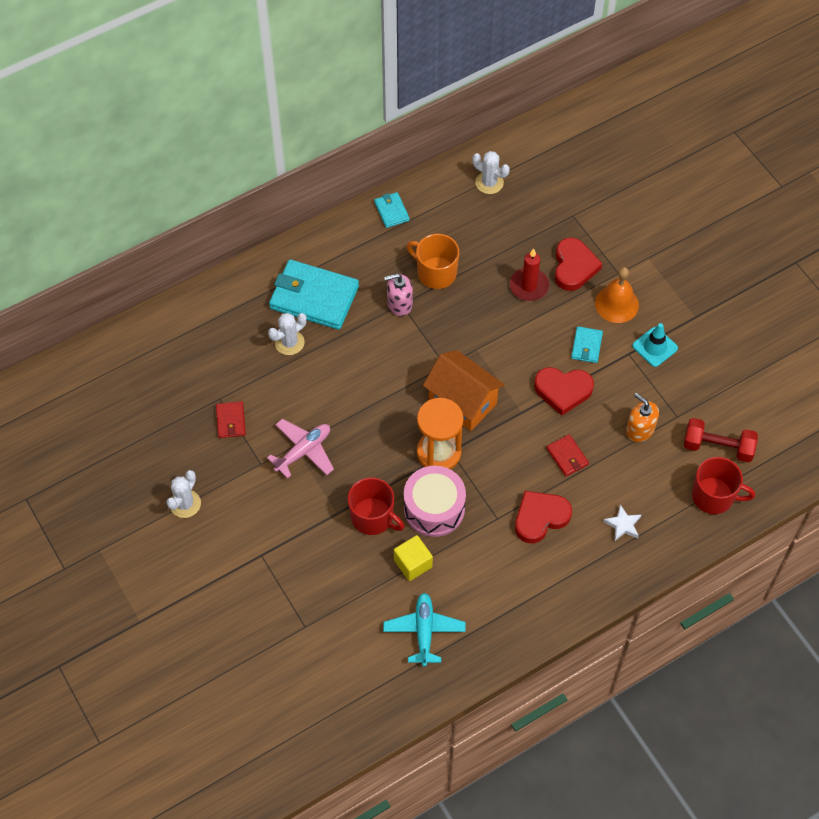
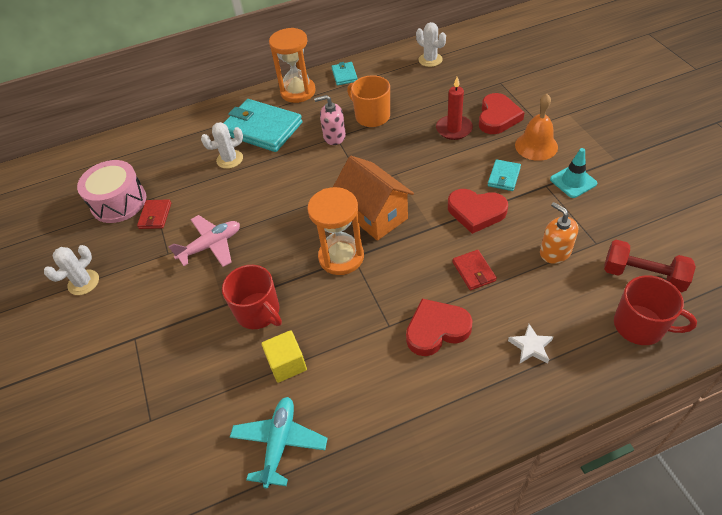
camera: 15 degrees right, 10 degrees down
(342, 240) = (298, 92): none -> orange hourglass
(434, 508) = (324, 309): pink drum -> pink drum (119, 202)

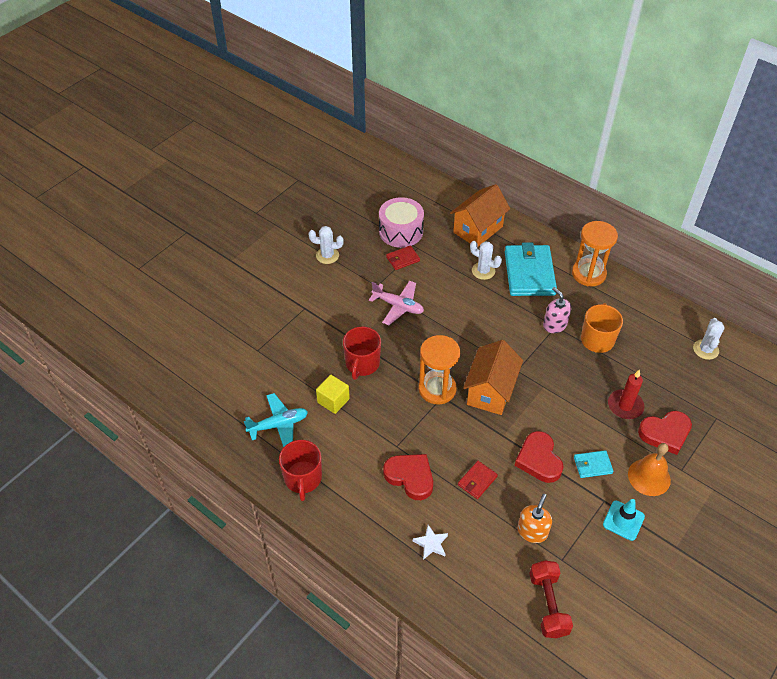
camera: 55 degrees right, 0 degrees up
(177, 142) = (478, 229): none -> orange house
(344, 75) = (634, 295): turquoise wallet -> none
(640, 326) = (494, 615): red mug -> red mug (303, 478)

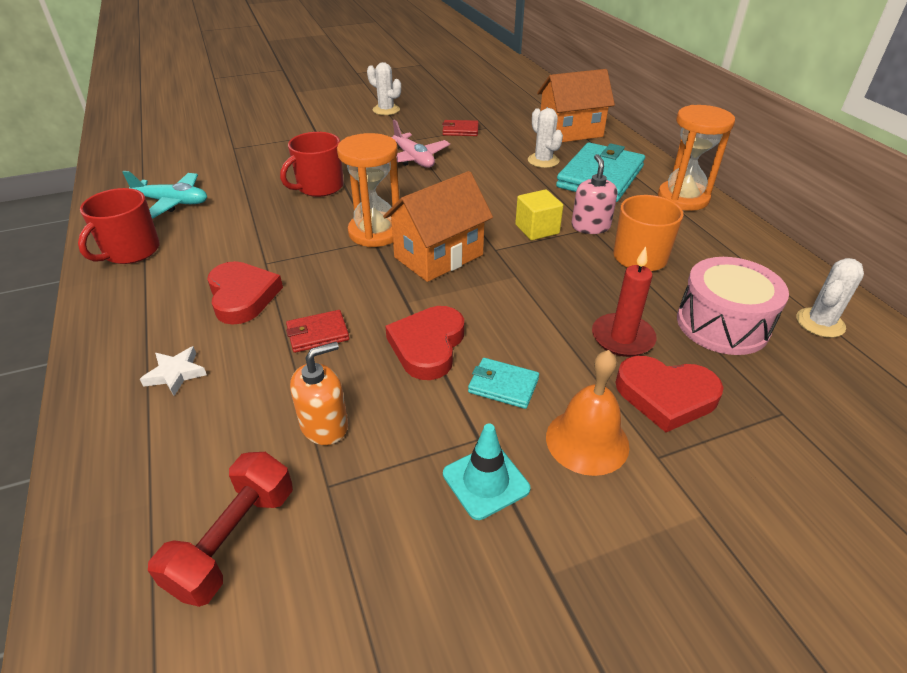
camera: 30 degrees right, 10 degrees down
(333, 400) = (251, 203): yellow cube -> yellow cube (537, 229)
(401, 231) = (481, 113): pink drum -> pink drum (722, 324)

